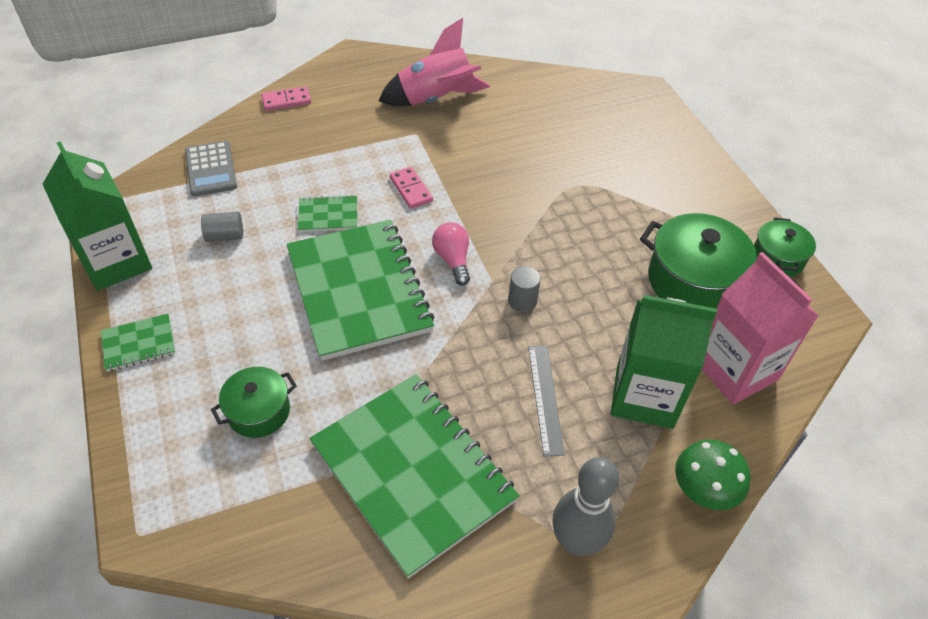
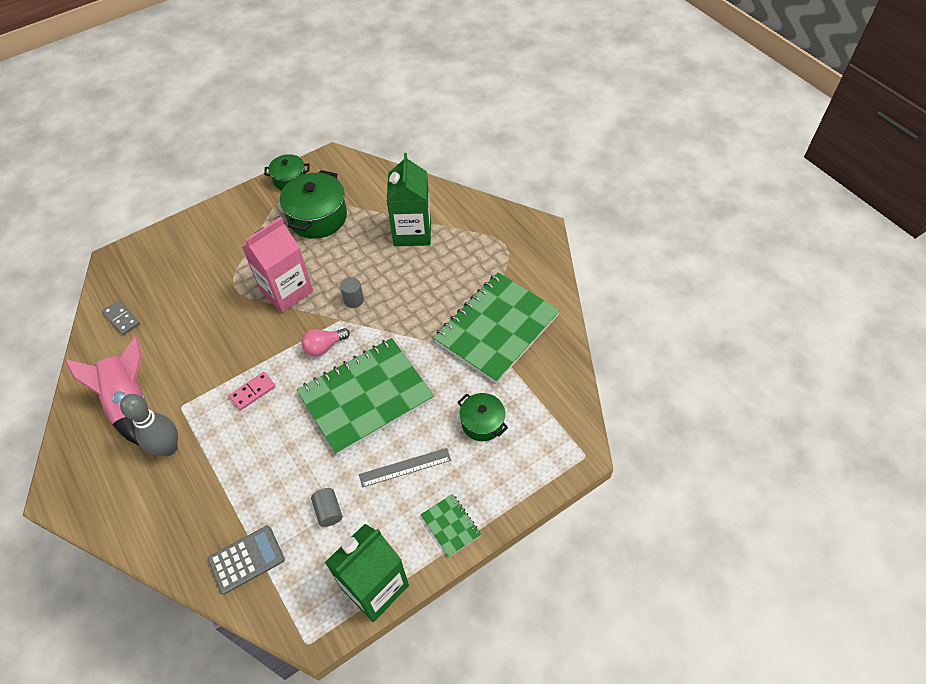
camera: 100 degrees left, 5 degrees up
(286, 100) = (136, 531): pink domino -> none
(328, 215) = (291, 442): green notebook -> none
(545, 398) = (427, 276): grey ruler -> grey ruler (405, 467)
(553, 96) = (122, 318): none -> grey domino
(576, 542) = (511, 250): grey bowling pin -> grey bowling pin (168, 448)
(703, 490) = (464, 204): green mushroom -> none
(735, 370) = (383, 195): pink carton -> pink carton (286, 291)

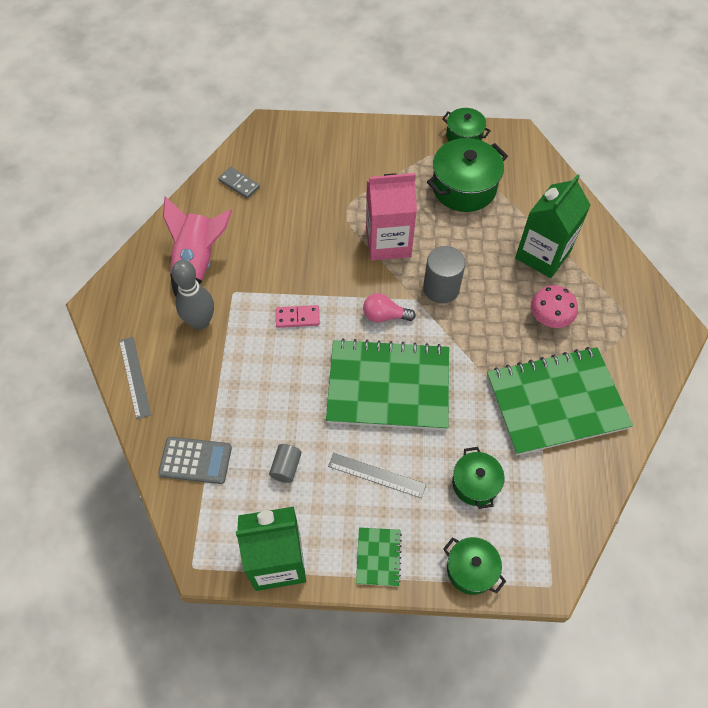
camera: 35 degrees right, 5 degrees up
(122, 318) = (239, 184): grey domino -> grey domino turned 45 degrees counterclockwise
(139, 531) = (134, 377): none -> grey ruler
(354, 300) = (441, 288): grey cylinder -> grey cylinder, size x1.70
(449, 273) = (549, 318): none -> pink mushroom
(524, 485) = (471, 569): none -> green pot

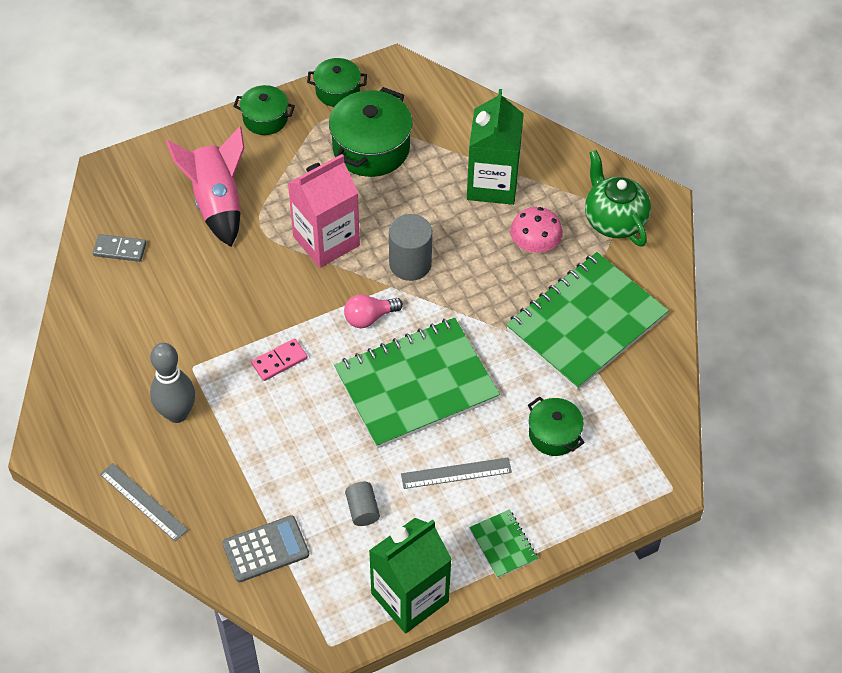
camera: 30 degrees left, 5 degrees down
(198, 263) = (131, 355): pink rocket -> pink rocket (217, 202)
(471, 569) = (594, 512): green pot -> green pot (265, 119)
(627, 327) = (613, 220): none -> green teapot

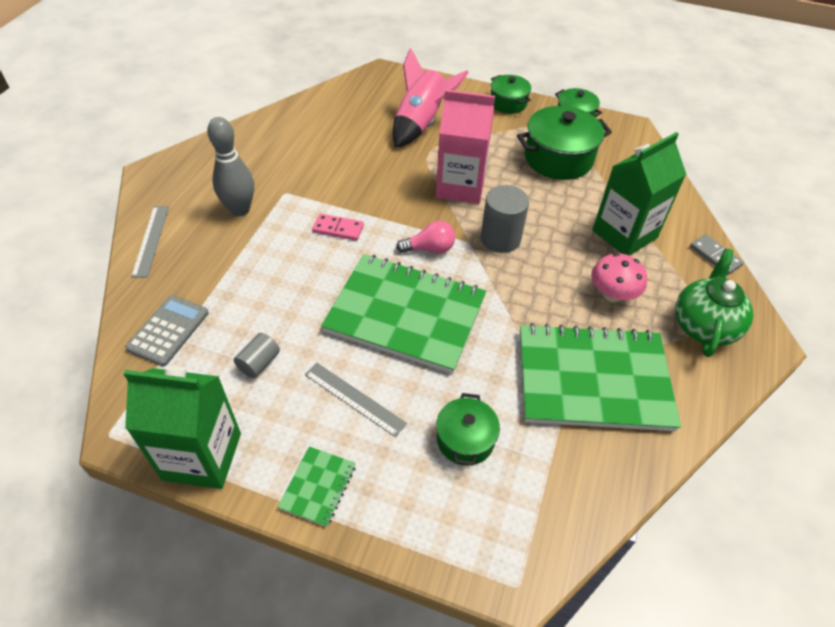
camera: 45 degrees right, 5 degrees down
(120, 249) = (334, 109): grey domino -> grey domino (715, 256)
(266, 549) = (168, 330): grey calculator -> grey calculator turned 90 degrees counterclockwise
(369, 317) = (429, 249): pink light bulb -> pink light bulb turned 150 degrees clockwise

